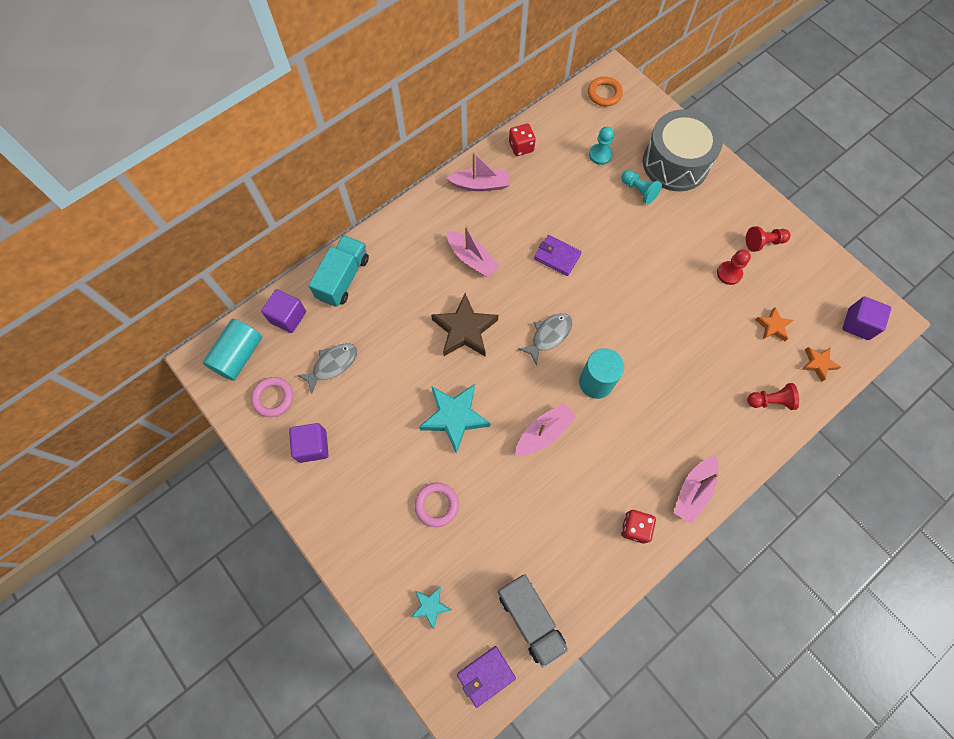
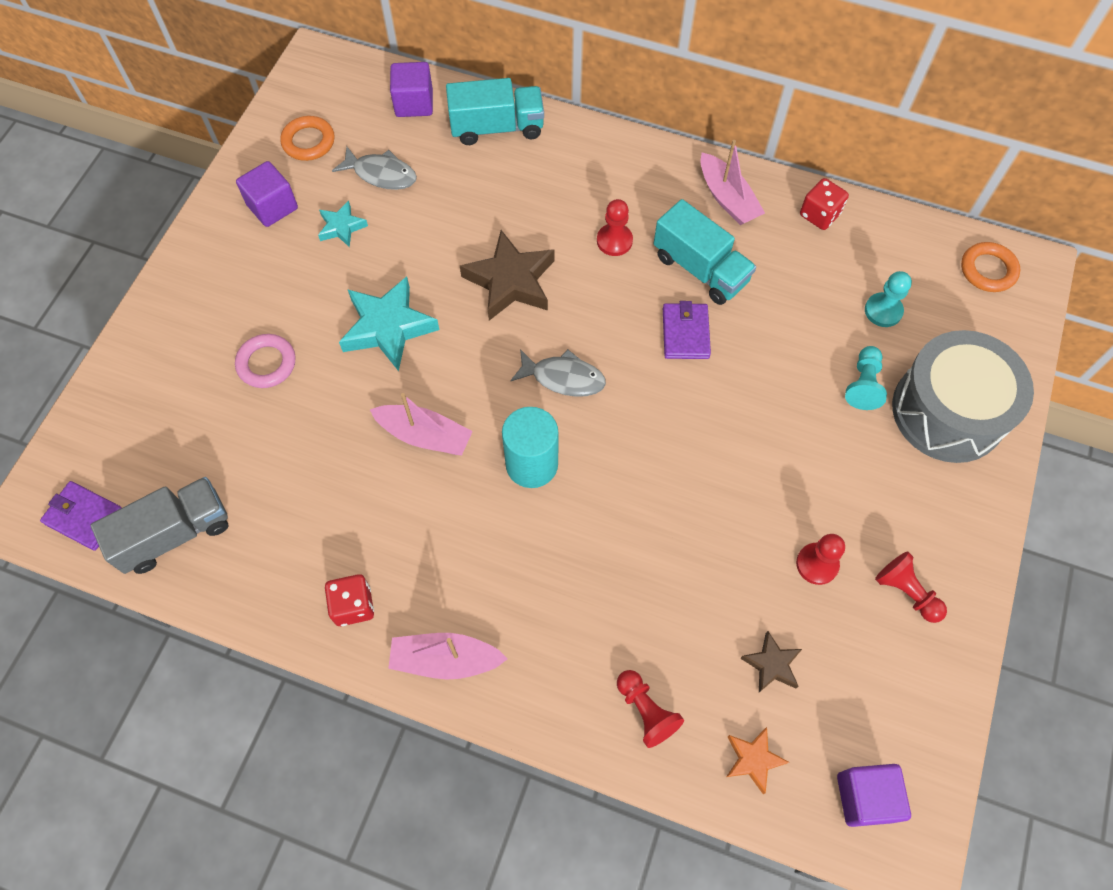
camera: 60 degrees right, 5 degrees down
(238, 355) = (340, 85): turquoise cylinder -> none
(273, 398) = (308, 142): pink ring -> orange ring
(430, 606) = (141, 418): turquoise star -> turquoise star (342, 227)
(472, 258) = (614, 241): pink boat -> red pawn
(519, 225) = (700, 269): none -> turquoise truck
(530, 618) = (175, 534): grey truck -> grey truck turned 150 degrees counterclockwise
(773, 326) = (771, 664): orange star -> brown star

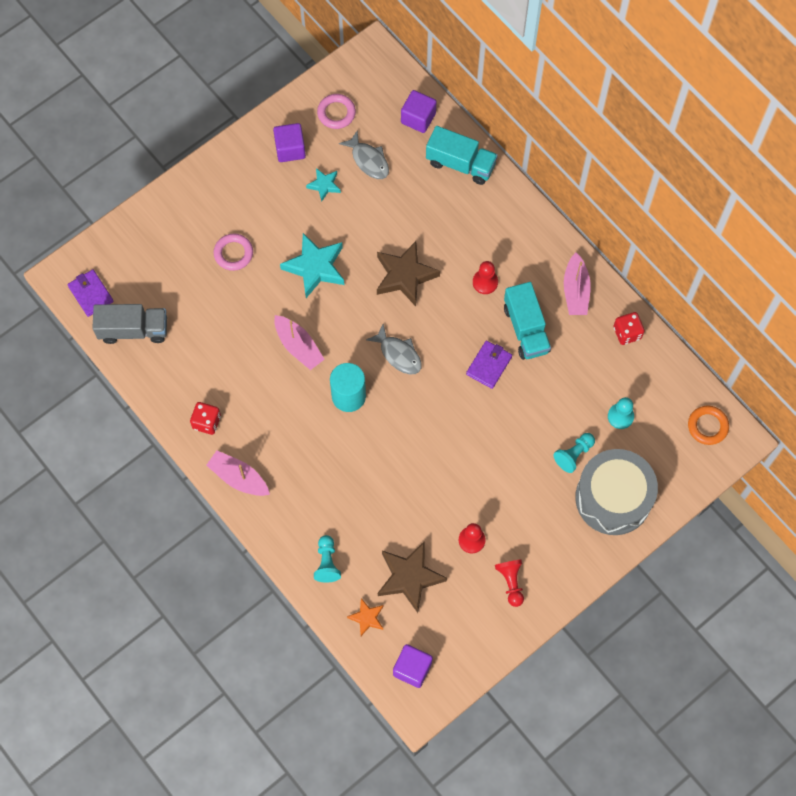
camera: 30 degrees right, 5 degrees up
(308, 142) = (336, 113): orange ring -> pink ring
(646, 711) = (327, 562): red pawn -> turquoise pawn
(771, 664) = (409, 577): brown star -> brown star, size x1.87

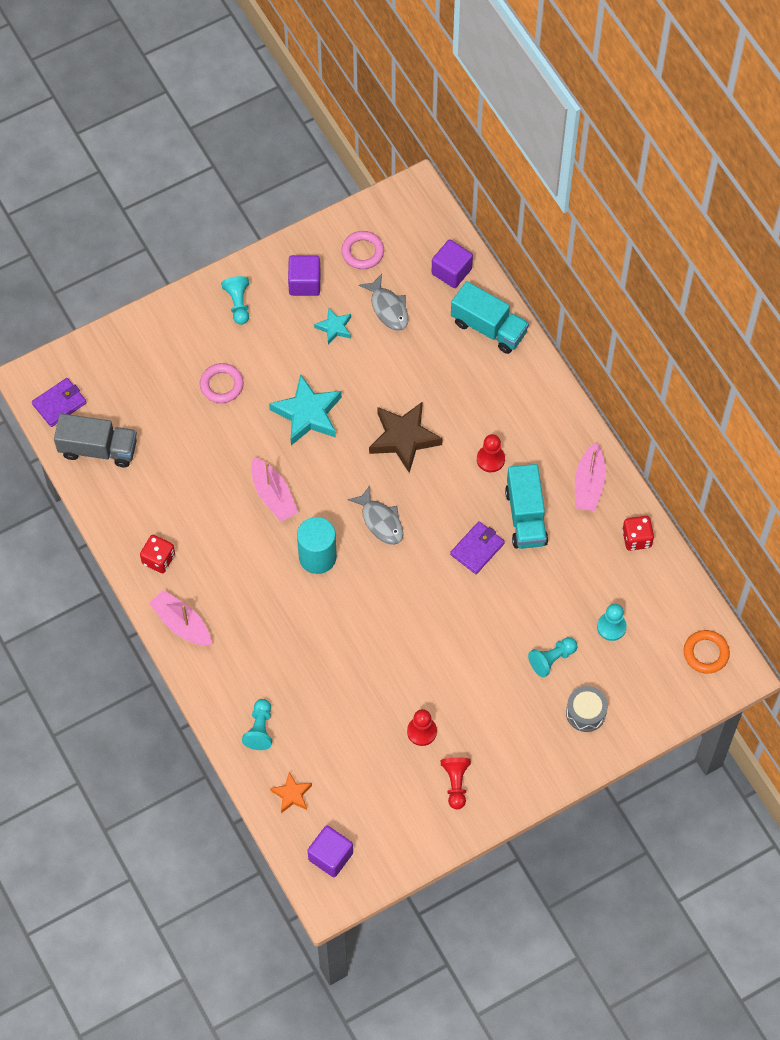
camera: 10 degrees right, 5 degrees down
(91, 294) = (59, 404): purple wallet -> purple wallet turned 75 degrees clockwise
(234, 177) = (238, 304): none -> turquoise pawn
(409, 577) = (346, 760): brown star -> none
(613, 498) = (586, 713): grey drum -> grey drum, size x0.47

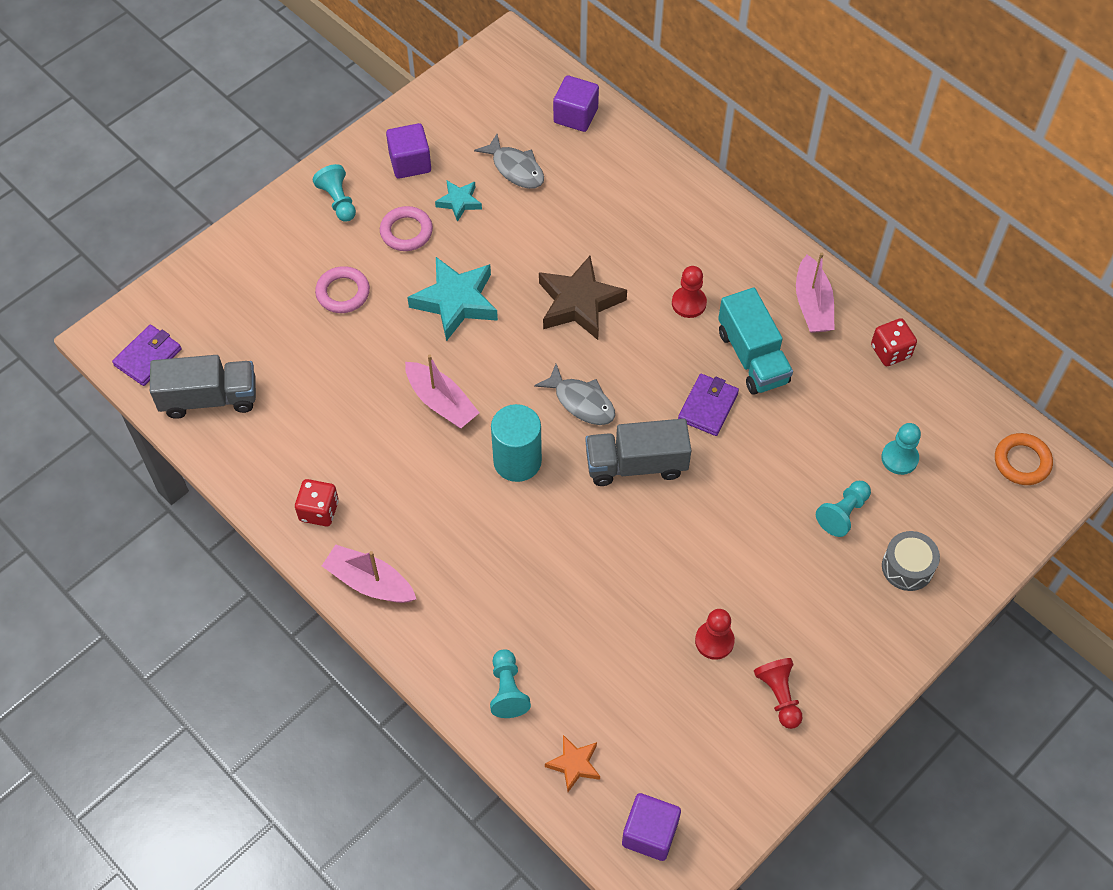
camera: 15 degrees left, 5 degrees down
(362, 252) = (467, 117): pink ring -> pink ring (406, 232)
(407, 582) = (636, 464): none -> grey truck
(488, 327) = (637, 164): turquoise truck -> none

